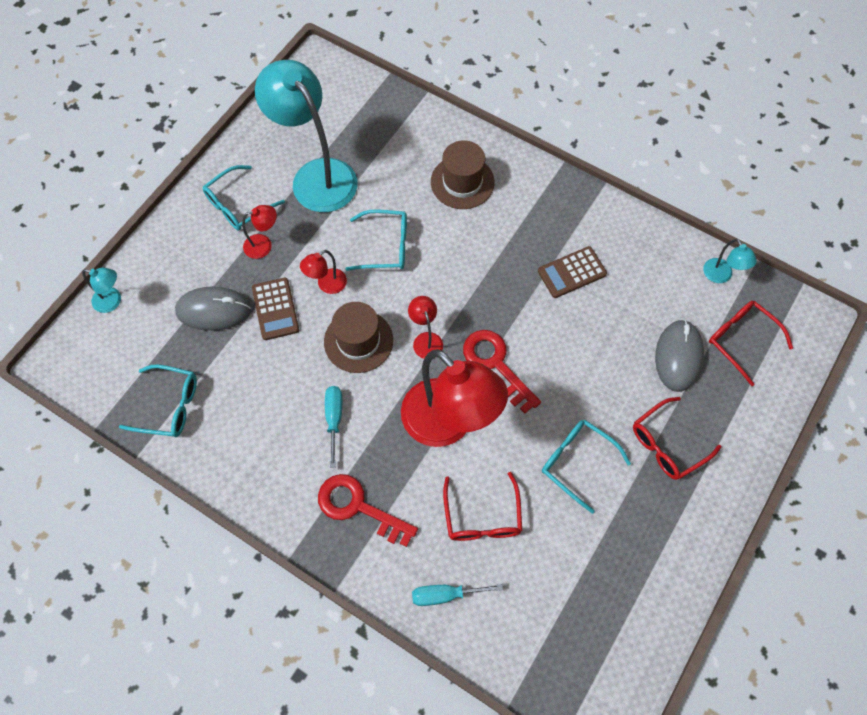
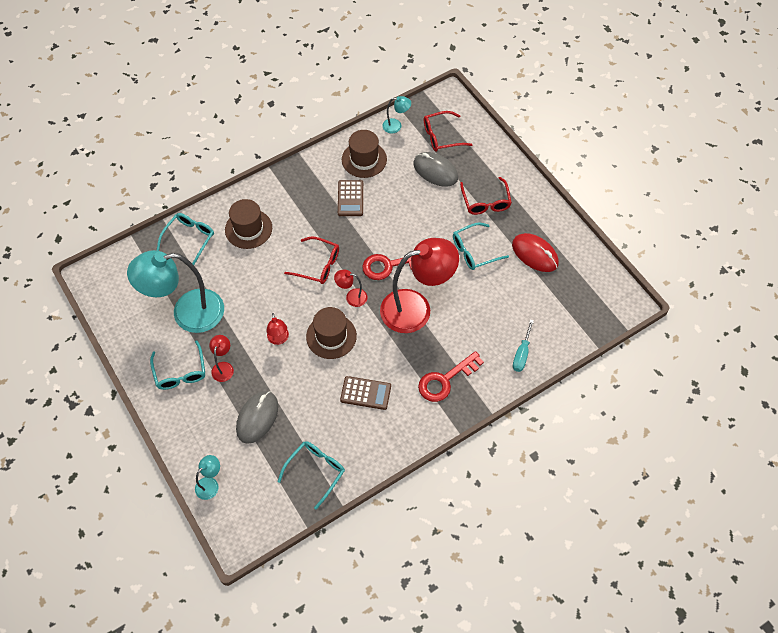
camera: 65 degrees left, 5 degrees down
(275, 309) = (279, 378): brown calculator -> brown calculator (365, 393)
(334, 419) = (379, 371): turquoise screwdriver -> none
(385, 246) = (270, 293): turquoise glasses -> turquoise glasses (189, 239)
(482, 516) = (483, 314): red glasses -> red glasses (317, 265)
(618, 549) = (535, 254): none -> red mouse
(642, 261) = (364, 159): none -> brown hat

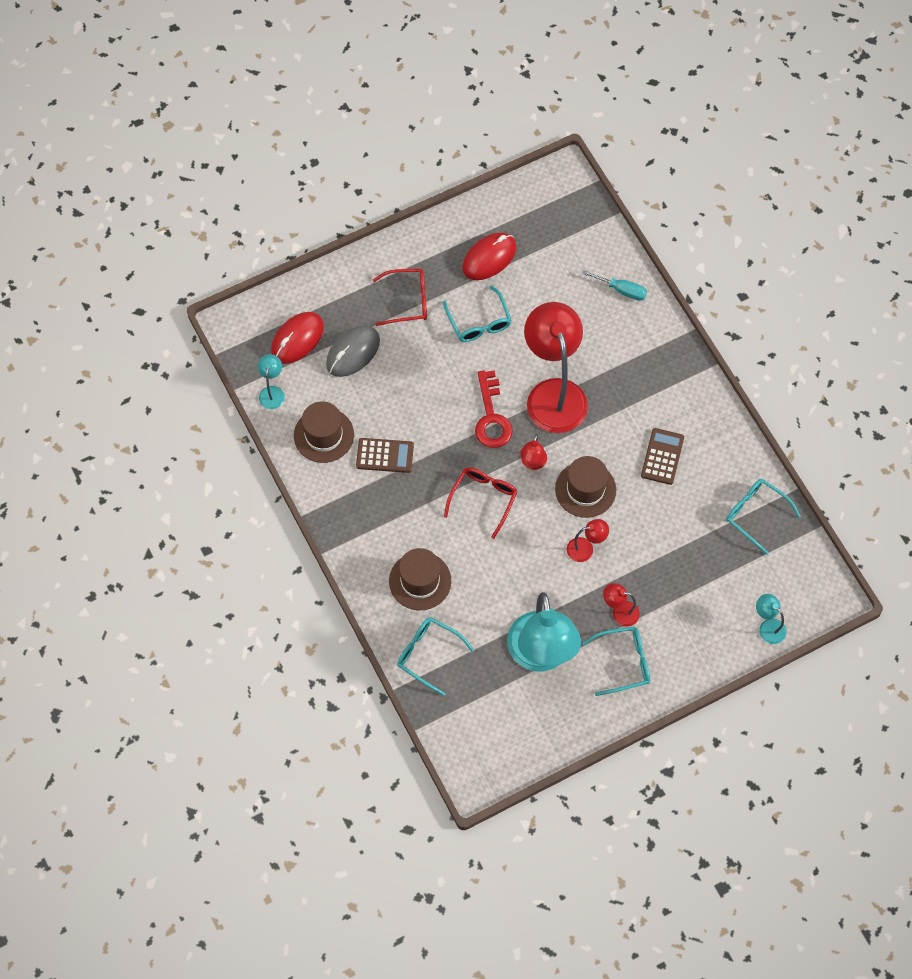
camera: 85 degrees left, 5 degrees up
(257, 418) = (688, 575): grey mouse -> none
(442, 136) = (297, 339): red glasses -> red mouse
(445, 380) = (650, 372): red key -> none

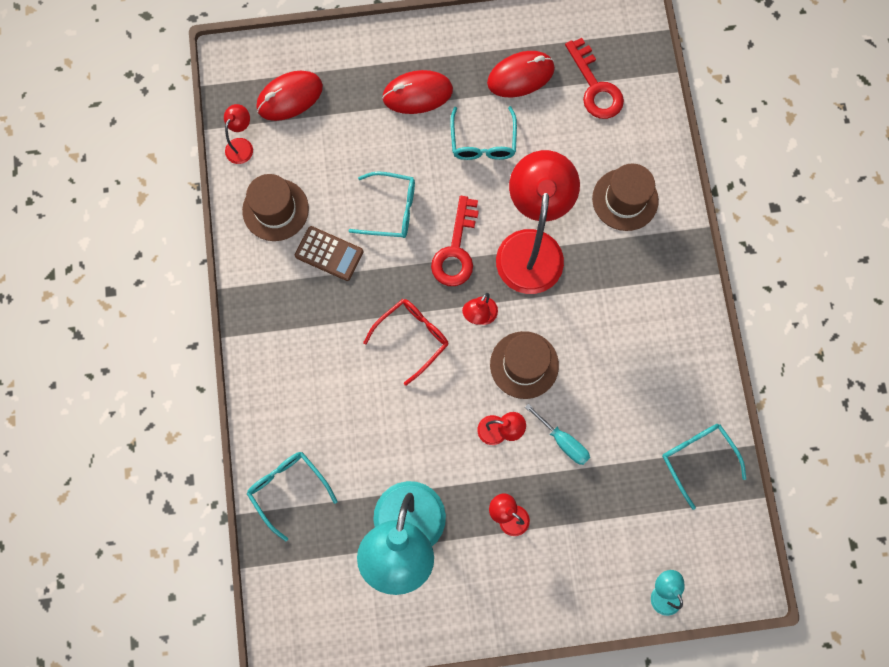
camera: 20 degrees right, 10 degrees up
(272, 392) = (242, 145): turquoise lamp -> red lamp
(353, 352) = (340, 131): grey mouse -> none
(407, 301) = (417, 94): red glasses -> red mouse
(420, 581) = (311, 404): brown hat -> brown hat (625, 199)
(556, 246) = (595, 87): none -> red key
(621, 290) = (647, 157): turquoise screwdriver -> turquoise screwdriver (563, 441)
(623, 662) = (490, 575): turquoise glasses -> turquoise glasses (390, 210)
(662, 456) = (620, 357): brown calculator -> none

